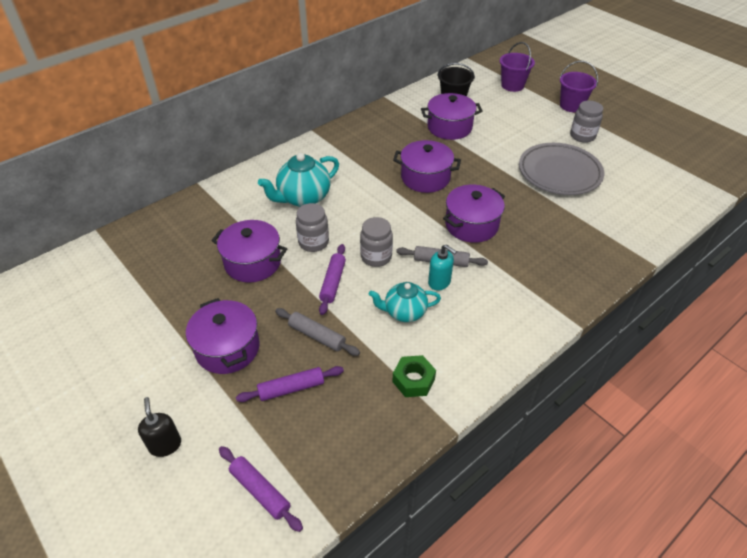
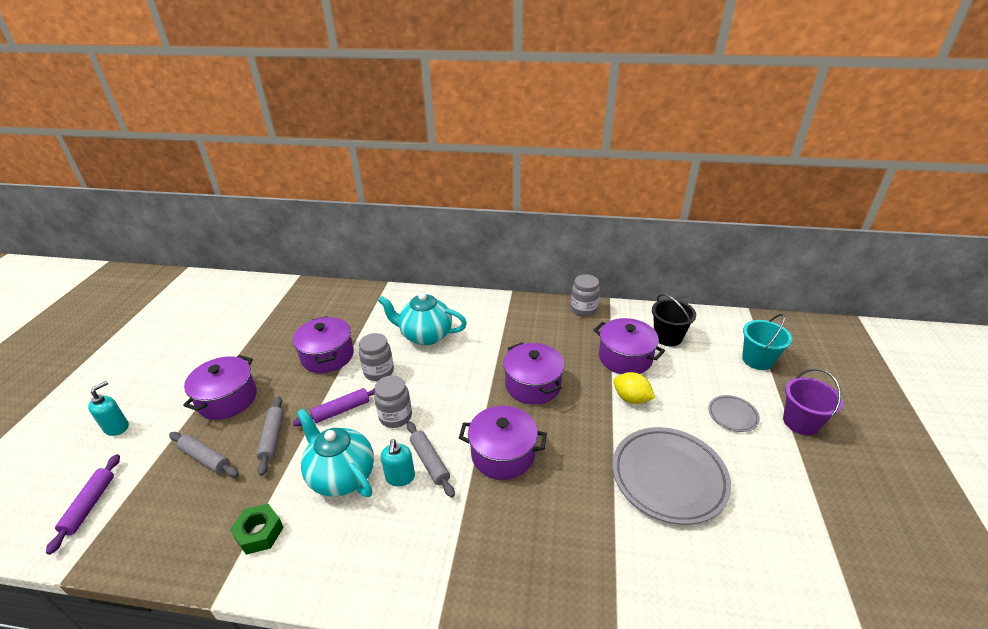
camera: 50 degrees right, 10 degrees down
(165, 445) = (117, 427): black soap dispenser -> turquoise soap dispenser
(291, 388) = (205, 458): purple rolling pin -> grey rolling pin
(404, 312) = (341, 476): turquoise teapot -> turquoise teapot, size x1.50
(486, 147) = (631, 398): none -> yellow lemon
(512, 85) = (757, 360): purple bucket -> turquoise bucket
(542, 122) = (732, 415): none -> grey plate
(582, 136) = (761, 462): grey jar -> grey jar (583, 310)

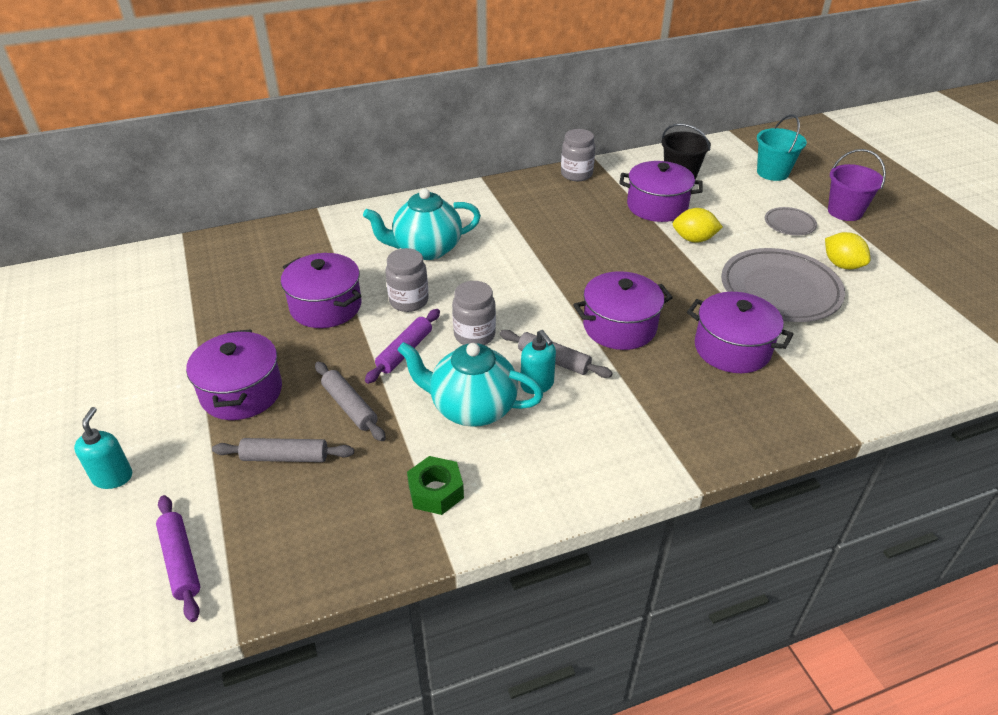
camera: 30 degrees left, 5 degrees up
(533, 385) = (591, 258): purple pot -> purple pot (732, 349)
(752, 476) = (842, 265): none -> yellow lemon

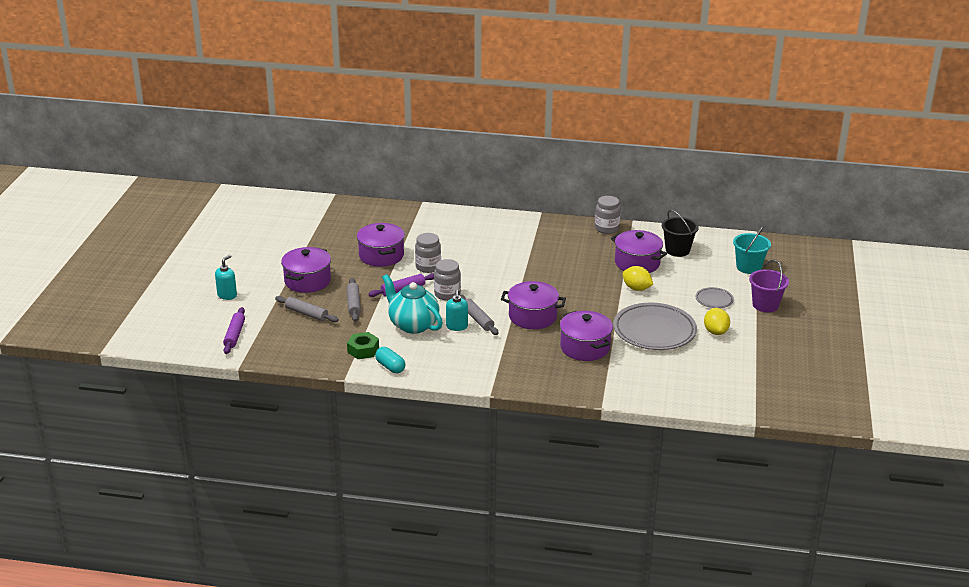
camera: 30 degrees right, 10 degrees down
(426, 249) = (464, 244): turquoise teapot -> none
(507, 506) = (390, 367): none -> turquoise capsule

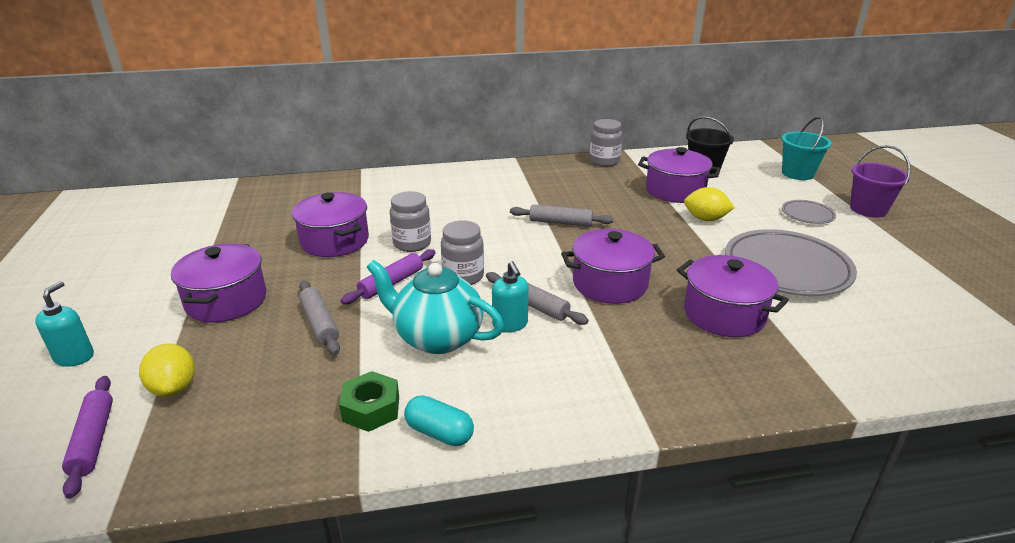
camera: 20 degrees left, 0 degrees up
(306, 314) = (238, 359): grey rolling pin -> grey rolling pin (560, 222)
(715, 332) = (858, 253): yellow lemon -> yellow lemon (174, 388)

